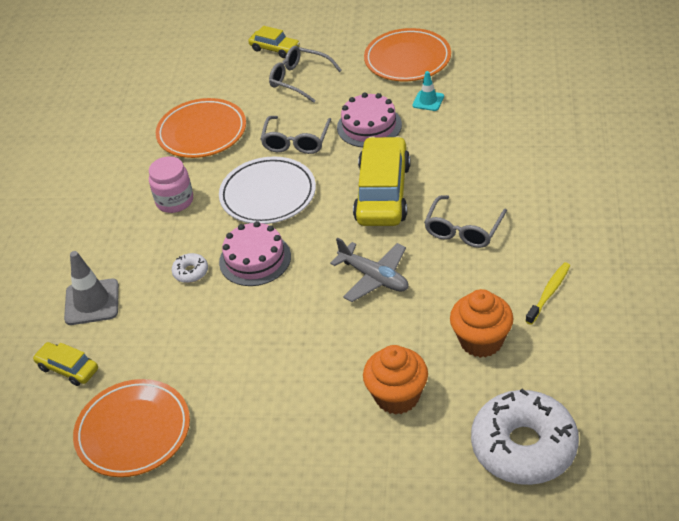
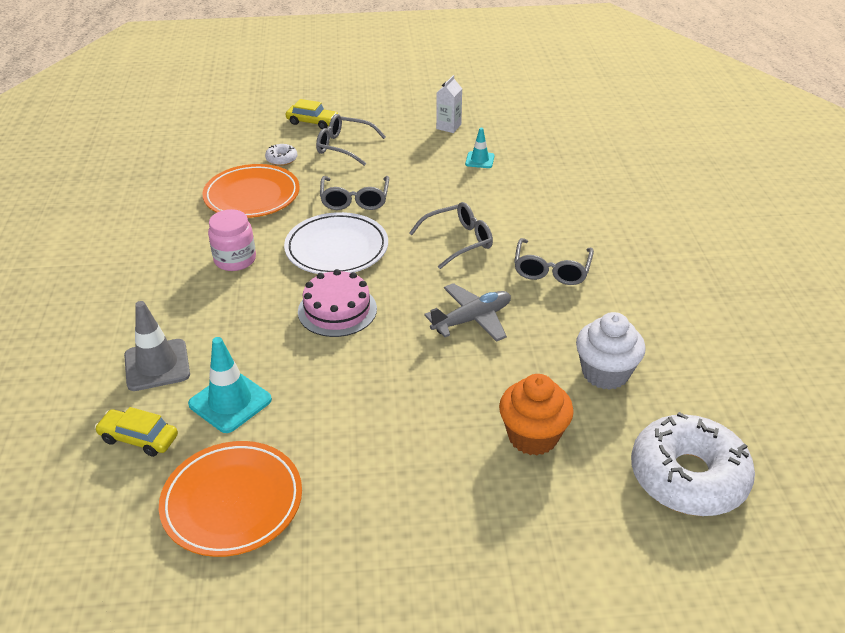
camera: 15 degrees left, 5 degrees down
(146, 342) = (230, 402): none -> turquoise traffic cone
(191, 272) = (267, 327): white donut -> white donut (281, 159)
(369, 126) = (427, 183): pink cake -> none
(374, 277) = (472, 319): grey plane -> grey plane turned 60 degrees counterclockwise
(383, 193) = (458, 241): yellow car -> grey glasses
(407, 59) = (448, 127): orange plate -> white carton
(481, 341) = (605, 373): orange cupcake -> white cupcake
(549, 293) = (659, 322): yellow toothbrush -> none

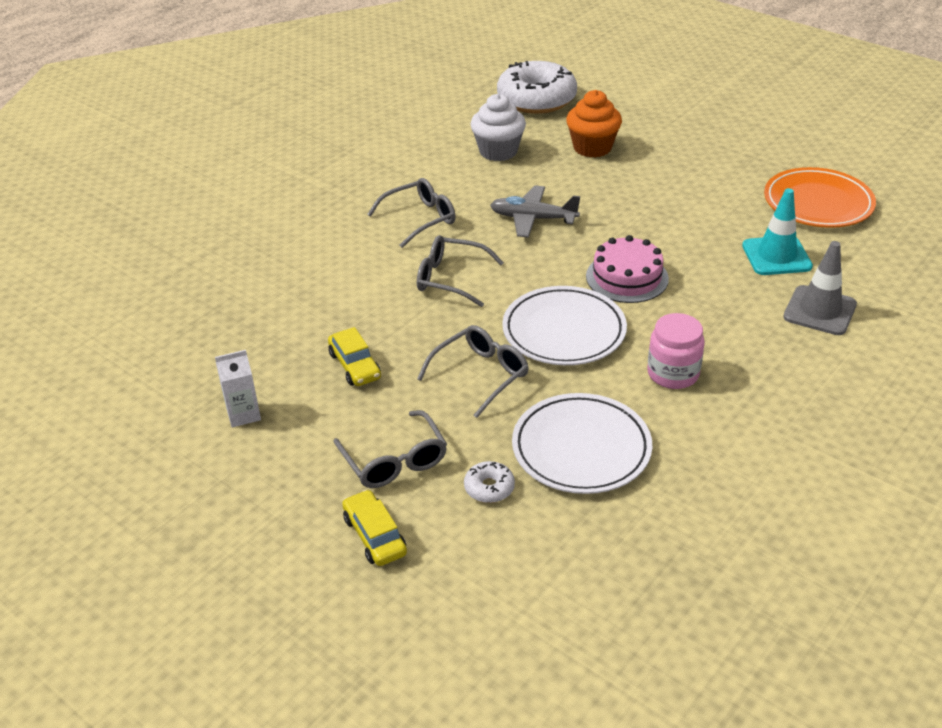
camera: 135 degrees left, 0 degrees up
(139, 438) = (864, 266): yellow car -> yellow car (355, 366)
(252, 196) = (581, 448): orange plate -> white plate
(479, 160) = (293, 348): turquoise traffic cone -> none

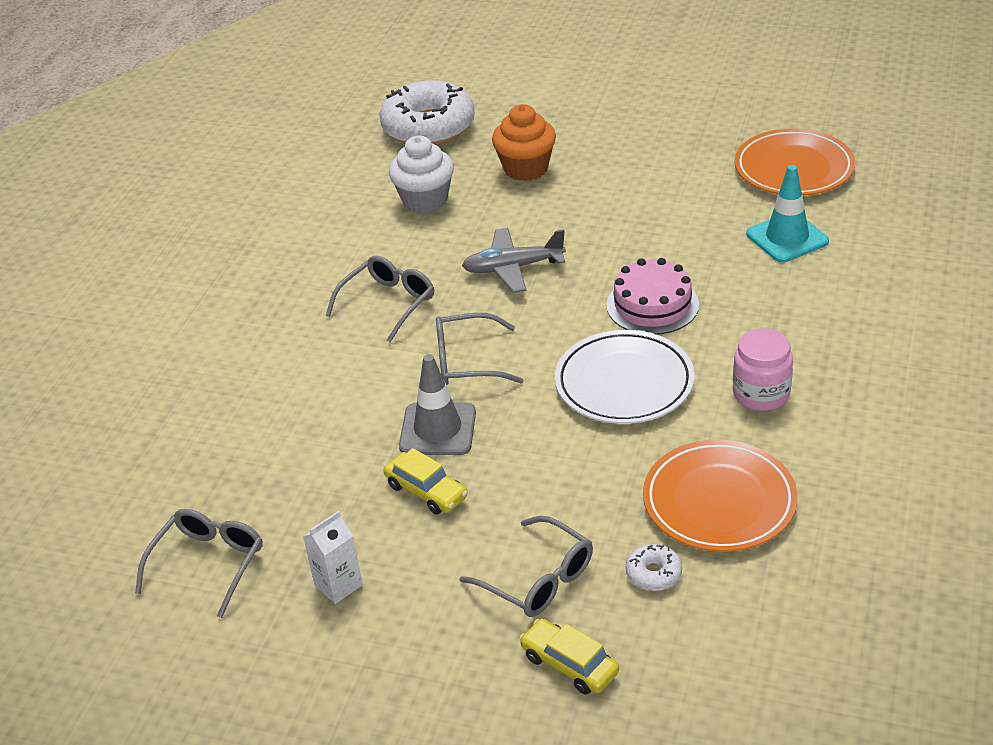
camera: 20 degrees left, 0 degrees up
(480, 375) = (568, 458): grey glasses -> grey glasses (208, 564)
(581, 448) = (719, 501): white plate -> orange plate
(819, 311) = (862, 284): grey traffic cone -> grey traffic cone (438, 429)

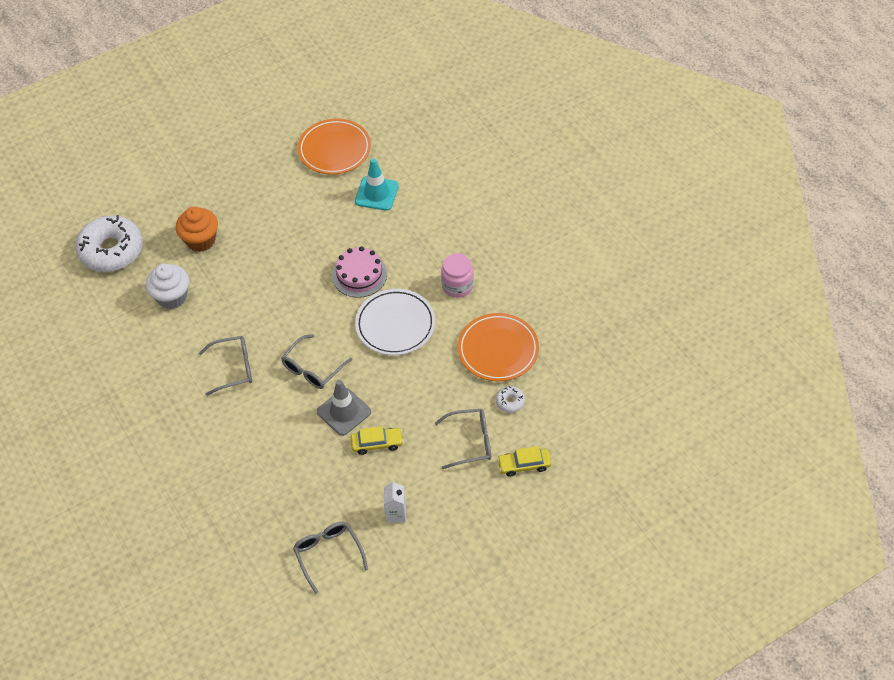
camera: 50 degrees left, 15 degrees up
(388, 303) = (233, 368): grey glasses -> grey glasses turned 90 degrees clockwise
(513, 268) = (269, 303): grey plane -> none

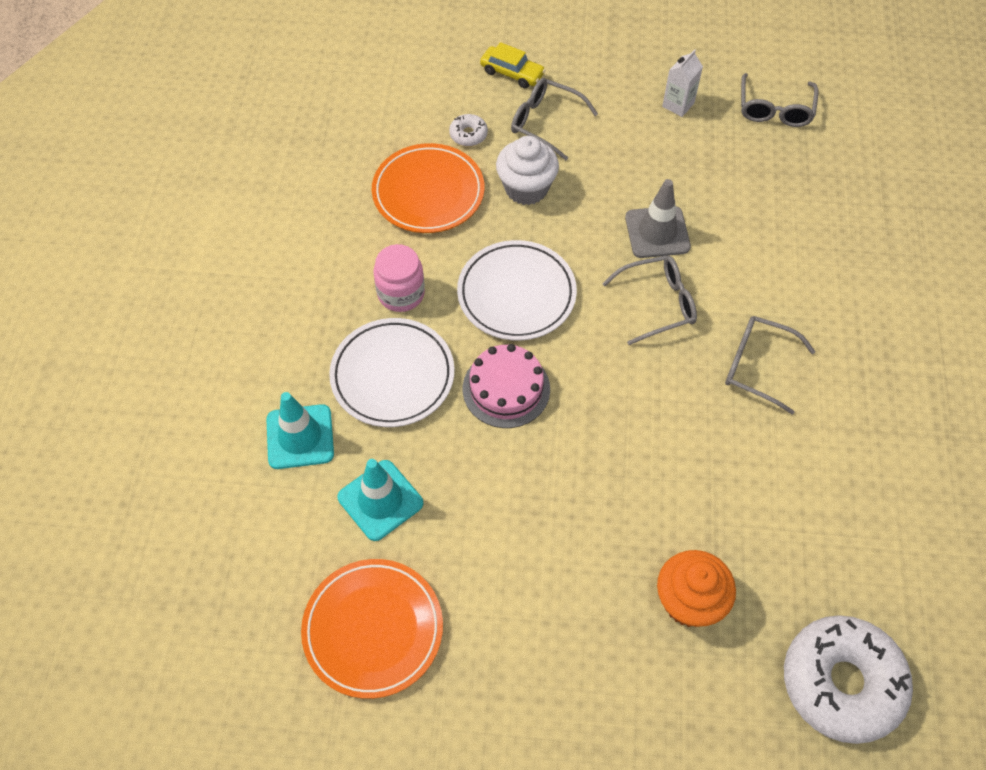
camera: 145 degrees left, 5 degrees up
(172, 297) = (785, 529): white cupcake -> white cupcake (526, 188)
(377, 443) = (645, 178): yellow car -> none
(422, 246) = (392, 375): none -> white plate
(440, 194) = (300, 437): none -> turquoise traffic cone

